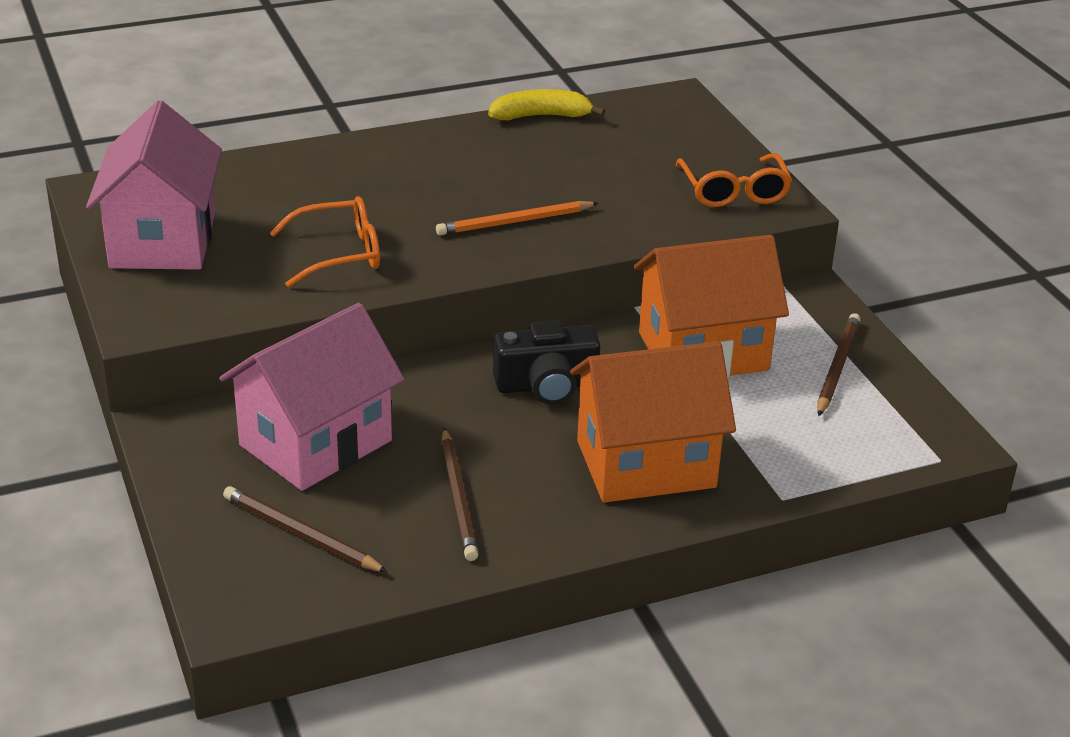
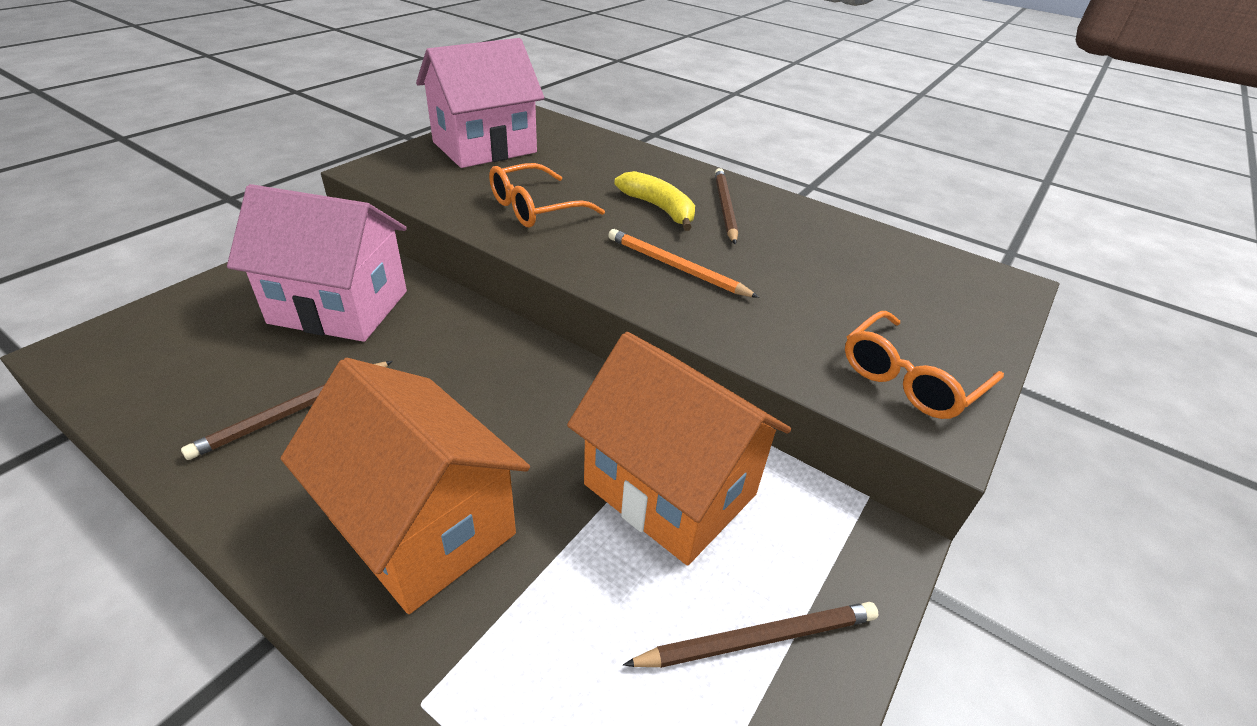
camera: 55 degrees right, 5 degrees up
(301, 534) = (203, 344): brown pencil -> brown pencil (724, 207)
(339, 254) = (535, 208): orange glasses -> orange glasses turned 105 degrees clockwise
(541, 116) = (854, 227): yellow banana -> yellow banana (659, 208)
(547, 385) = (513, 399): black camera -> none

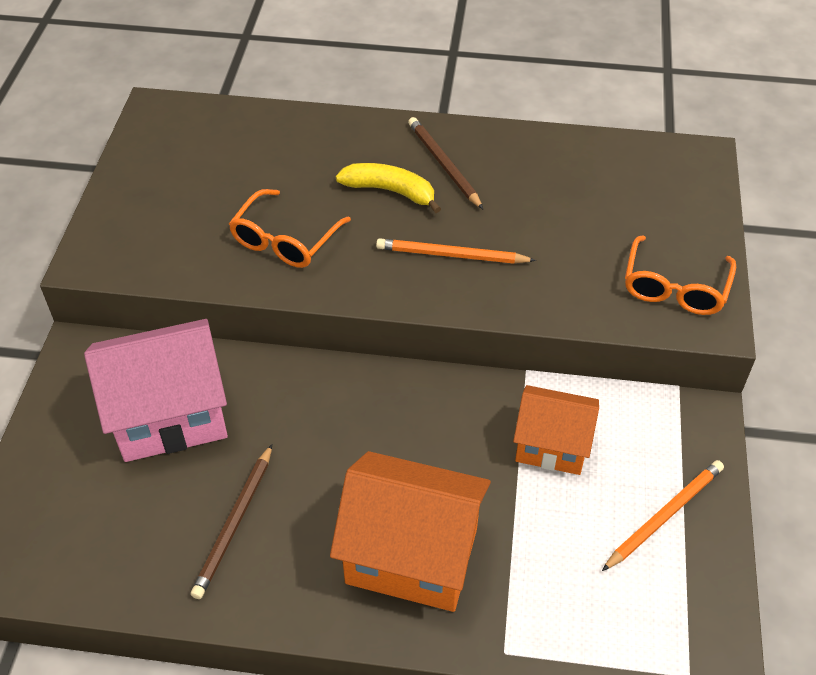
camera: 25 degrees left, 10 degrees up
(484, 147) = (166, 179): pink house -> none
(670, 489) = (551, 446): orange house -> orange house, size x0.63
(758, 638) = (664, 515): brown pencil -> orange pencil

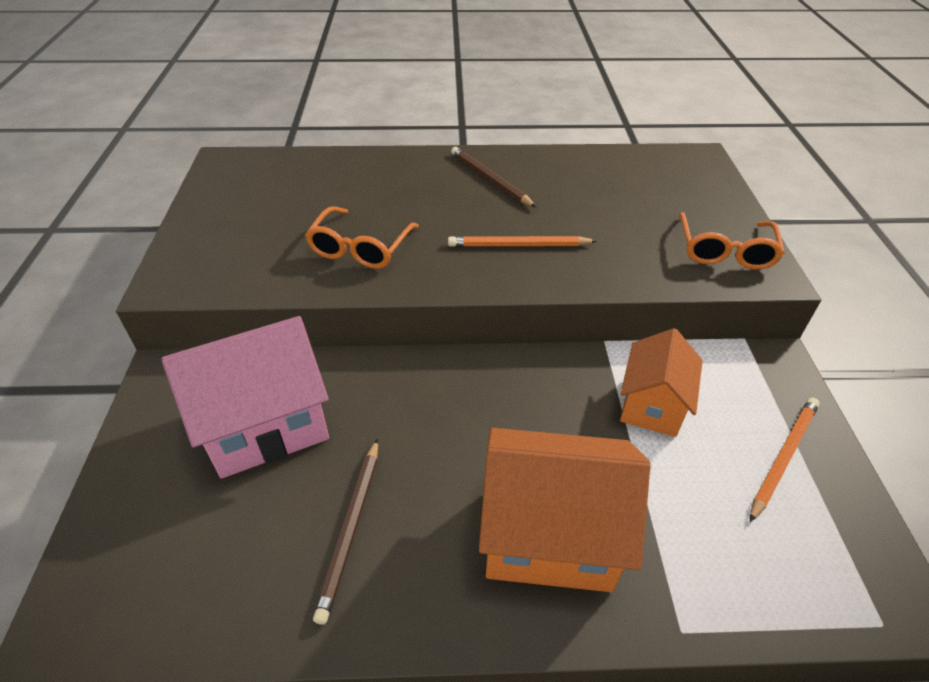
camera: 10 degrees left, 5 degrees down
(390, 191) = (449, 202): yellow banana -> none
(551, 446) = (652, 405): orange house -> orange house turned 75 degrees counterclockwise

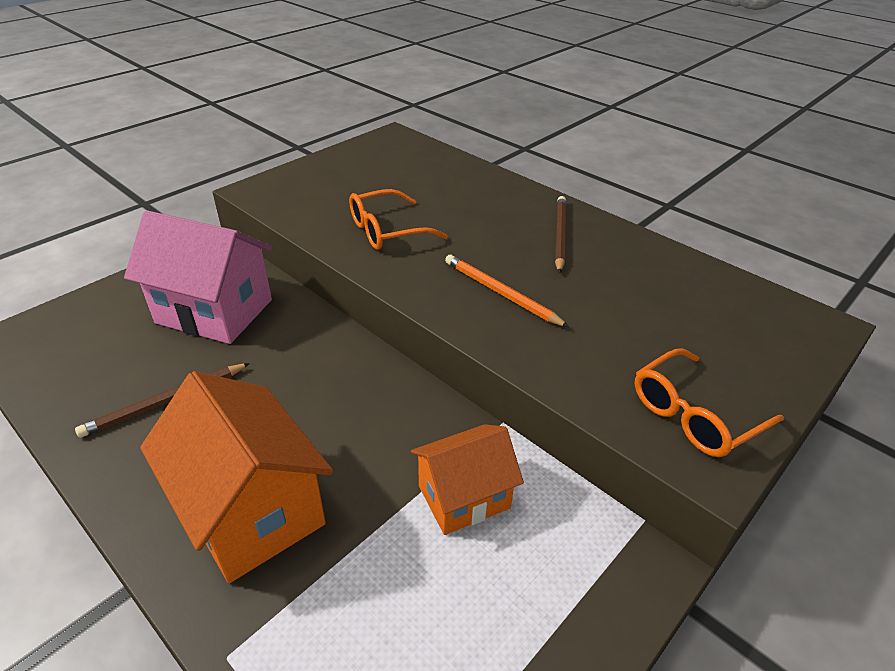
camera: 45 degrees right, 5 degrees down
(783, 457) = (514, 638): orange pencil -> none

